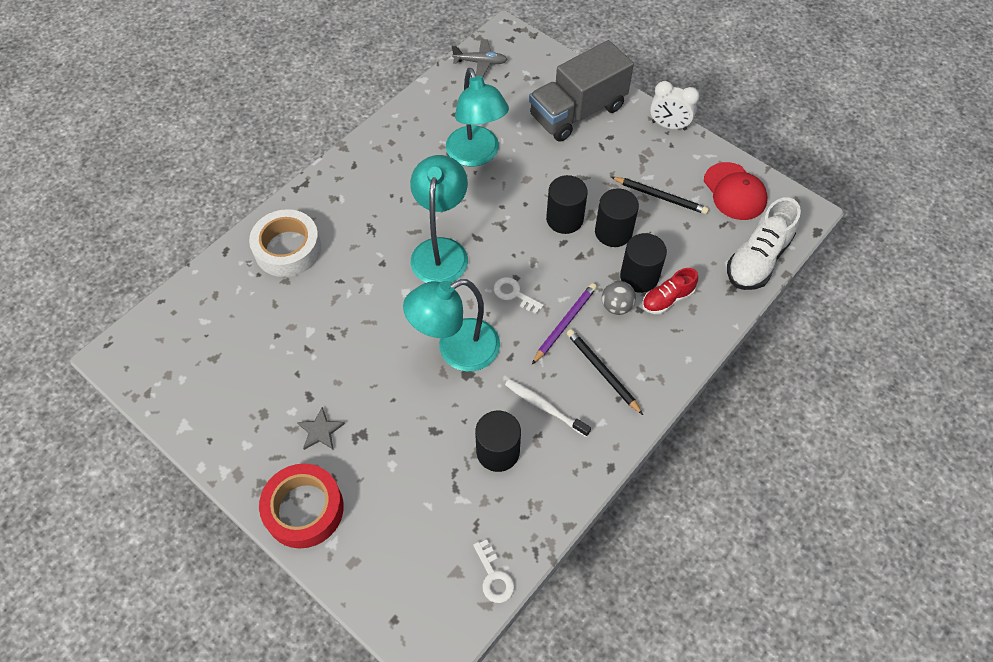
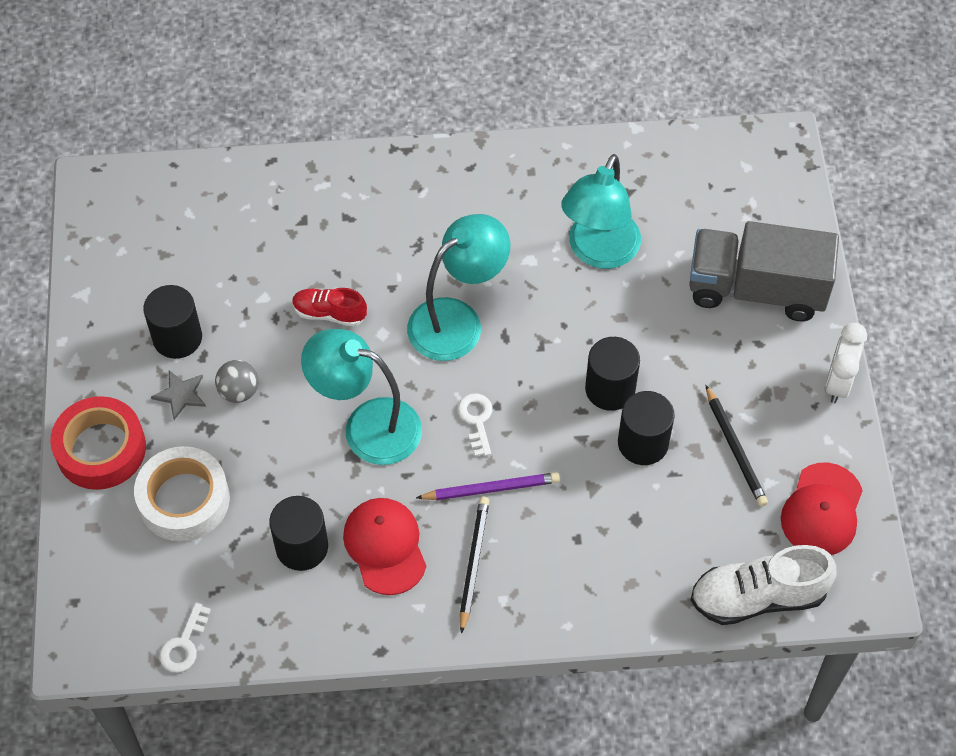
camera: 45 degrees right, 0 degrees up
(287, 249) = (325, 203): white tape -> white tape (184, 500)
(480, 62) = (717, 154): grey plane -> none
(544, 407) = (385, 546): white toothbrush -> red cap
(616, 306) = (559, 516): grey ball -> grey ball (239, 391)
(639, 276) = (615, 508): black cylinder -> black cylinder (177, 338)
(667, 299) = (616, 553): red shoe -> red shoe (329, 313)
(668, 125) = (838, 383): white clock -> white clock turned 45 degrees clockwise

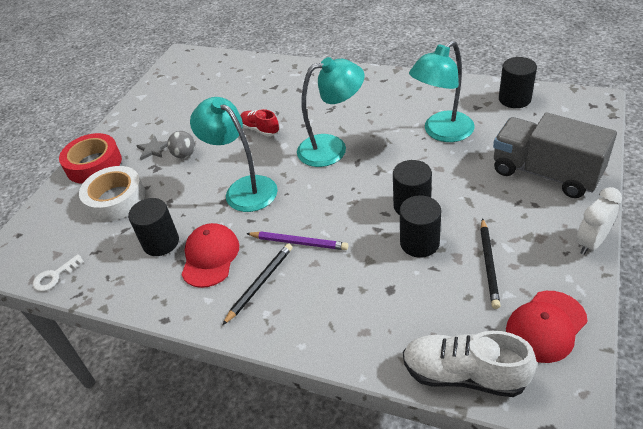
camera: 30 degrees right, 15 degrees down
(177, 338) = (172, 124): black cylinder -> black cylinder (514, 99)
(476, 420) = (312, 202): white key -> none

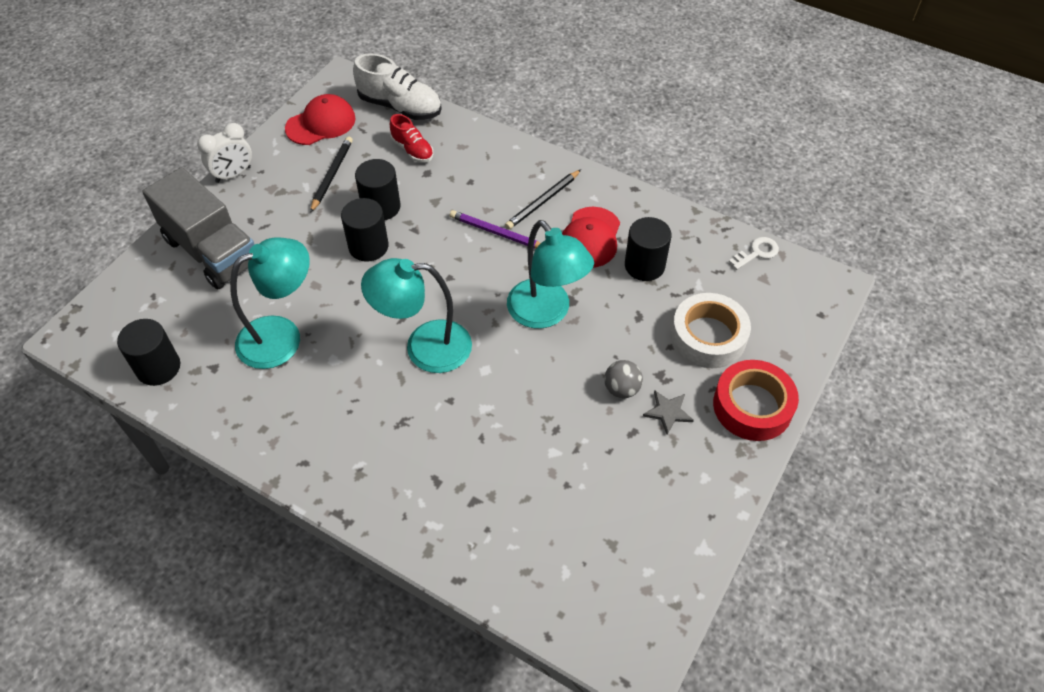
camera: 175 degrees left, 10 degrees up
(260, 129) = (512, 408): red shoe -> red shoe (412, 150)

